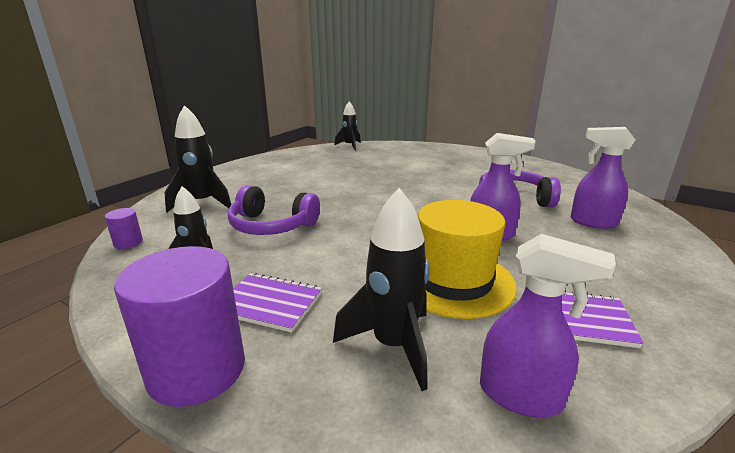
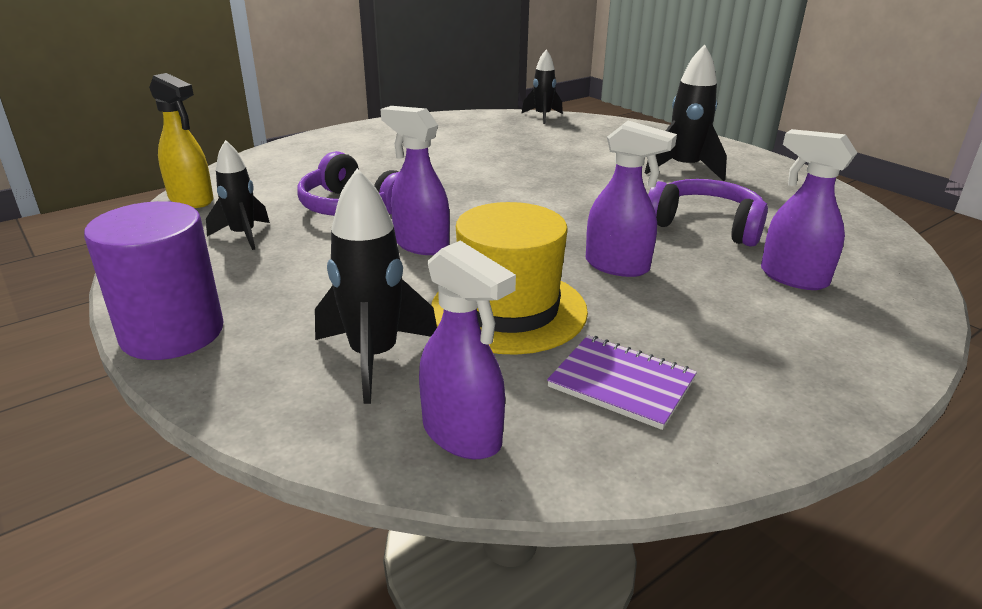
camera: 20 degrees right, 5 degrees up
(128, 243) = (191, 200): purple cylinder -> yellow spray bottle
(202, 203) = (297, 168): black rocket -> black rocket (684, 169)
(269, 303) = (284, 289): purple notebook -> none
(347, 245) = (420, 245): none -> purple spray bottle

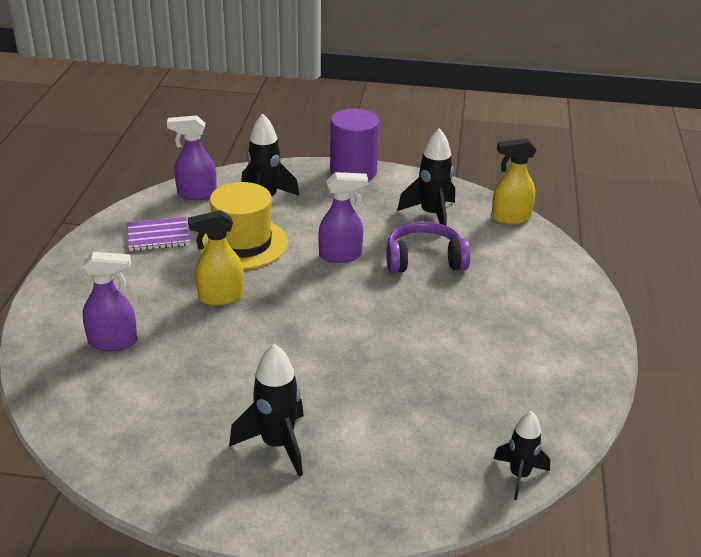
camera: 135 degrees right, 5 degrees up
(243, 235) = (431, 215): black rocket -> black rocket, size x1.52
(618, 266) = (220, 297): purple spray bottle -> yellow spray bottle
(705, 226) = (198, 365): purple headphones -> none

